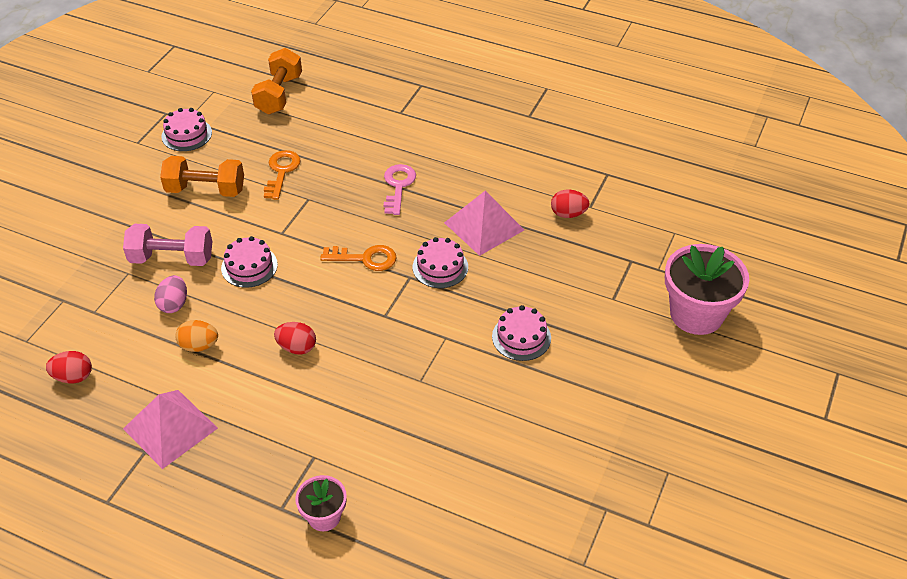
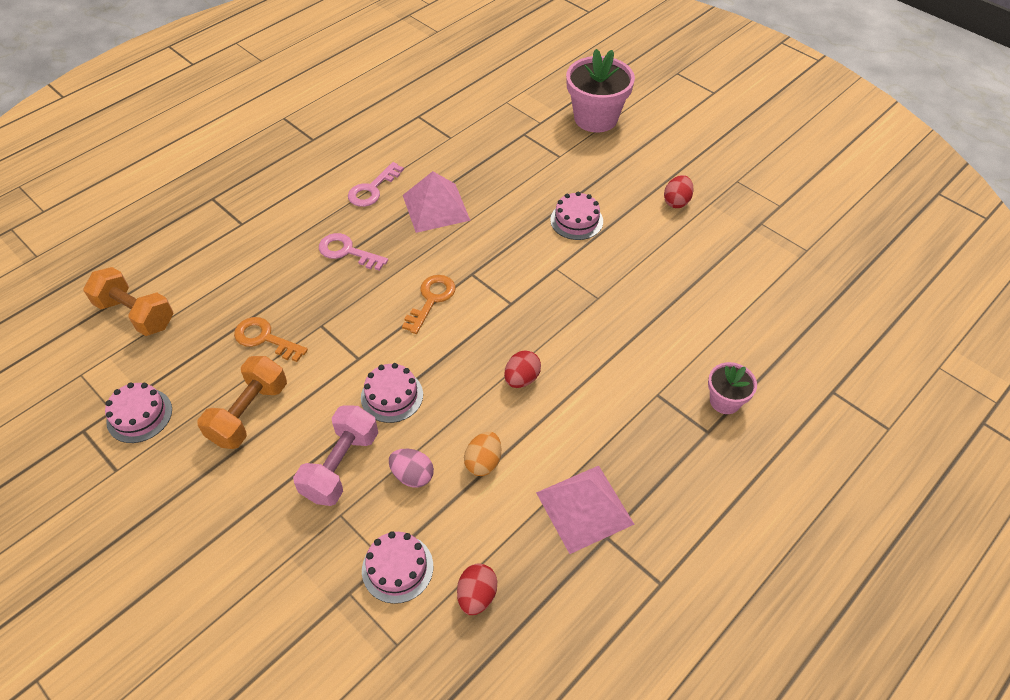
camera: 70 degrees left, 5 degrees up
(440, 267) = (470, 249): pink cake -> pink cake (397, 568)
(485, 176) = (372, 189): none -> pink key
(568, 214) = (451, 152): red egg -> red egg (676, 202)

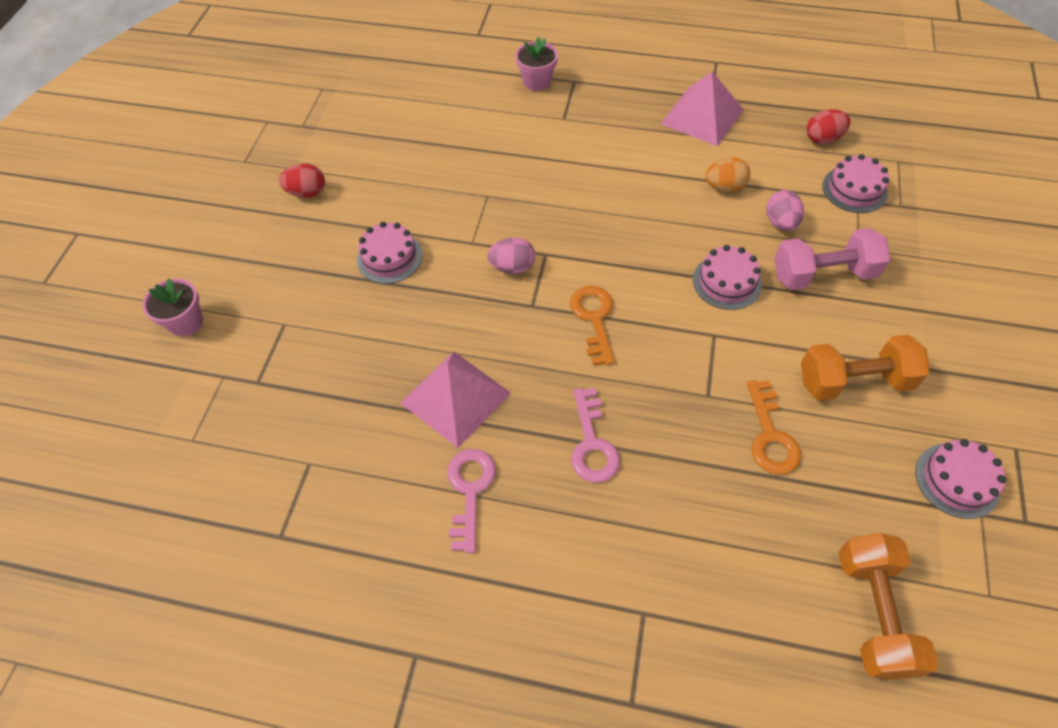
camera: 120 degrees left, 5 degrees up
(372, 189) = (470, 491): pink key -> pink key turned 90 degrees counterclockwise
(431, 300) = (594, 319): orange key -> orange key turned 90 degrees clockwise
(514, 279) = (512, 267): none -> pink egg
(521, 379) = (624, 203): red egg -> none
(595, 118) = (186, 322): pink flower pot -> pink flower pot, size x0.54

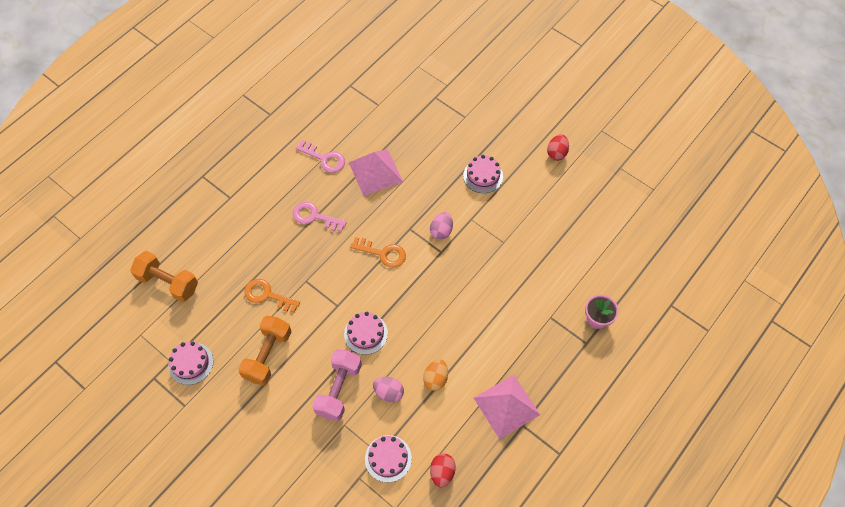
camera: 115 degrees right, 5 degrees up
(186, 322) = (490, 78): pink flower pot -> none

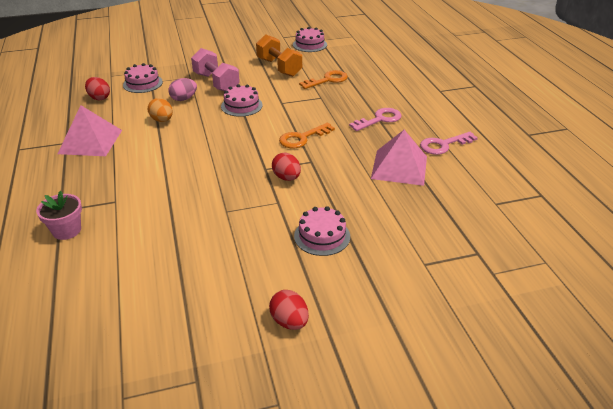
camera: 125 degrees right, 25 degrees down
(168, 282) = (383, 52): orange dumbbell -> none
(441, 231) = (286, 178): pink egg -> red egg

